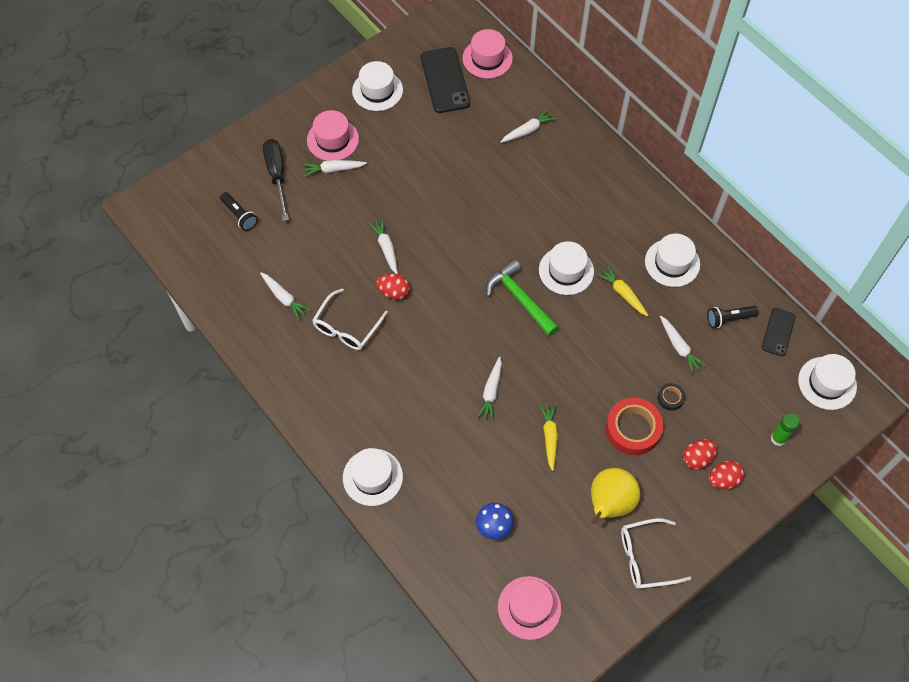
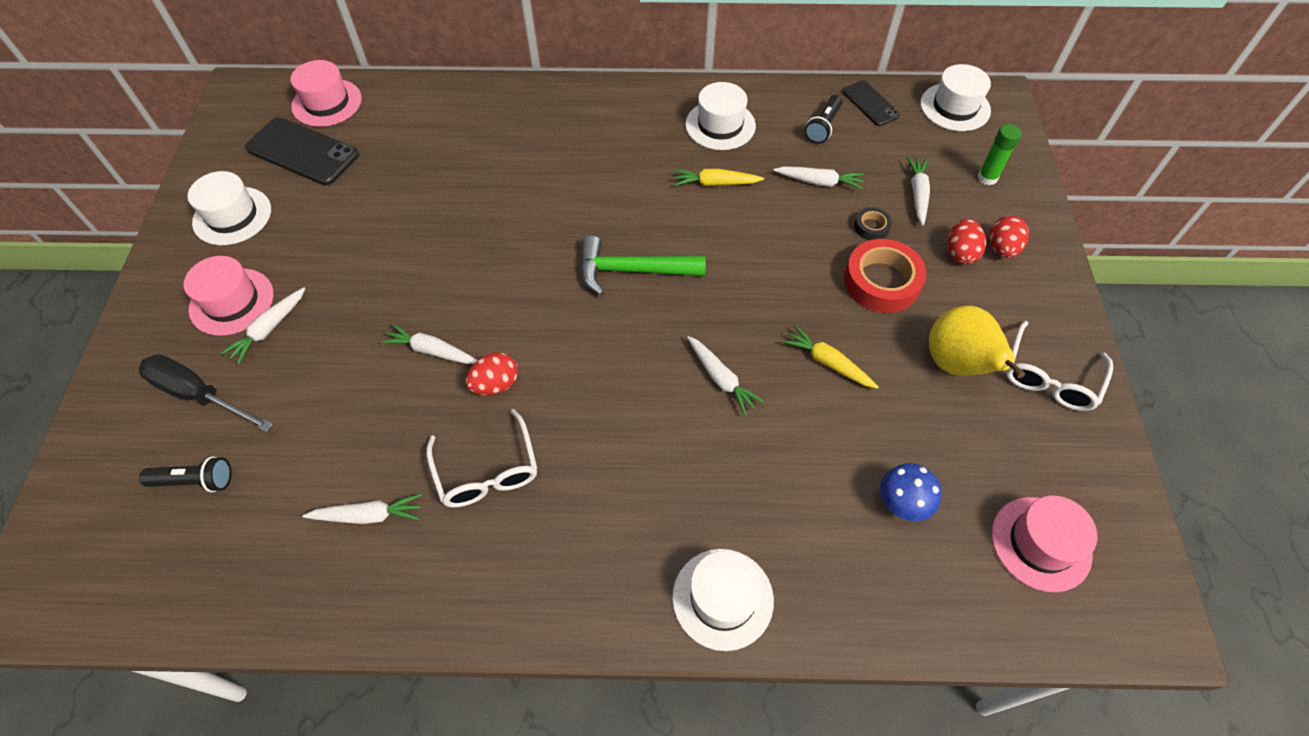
camera: 50 degrees left, 5 degrees down
(528, 130) = (447, 129): white carrot -> white carrot (918, 194)
(566, 271) = (641, 209): white hat -> none

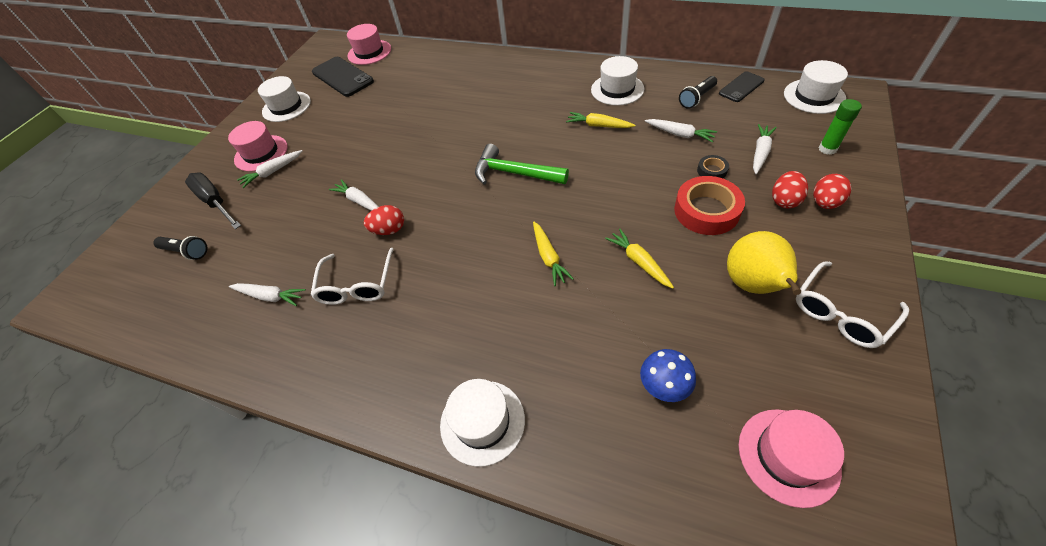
camera: 25 degrees right, 5 degrees down
(721, 379) = (548, 257): white carrot -> yellow carrot
(870, 103) = (741, 87): black phone -> black phone turned 60 degrees clockwise

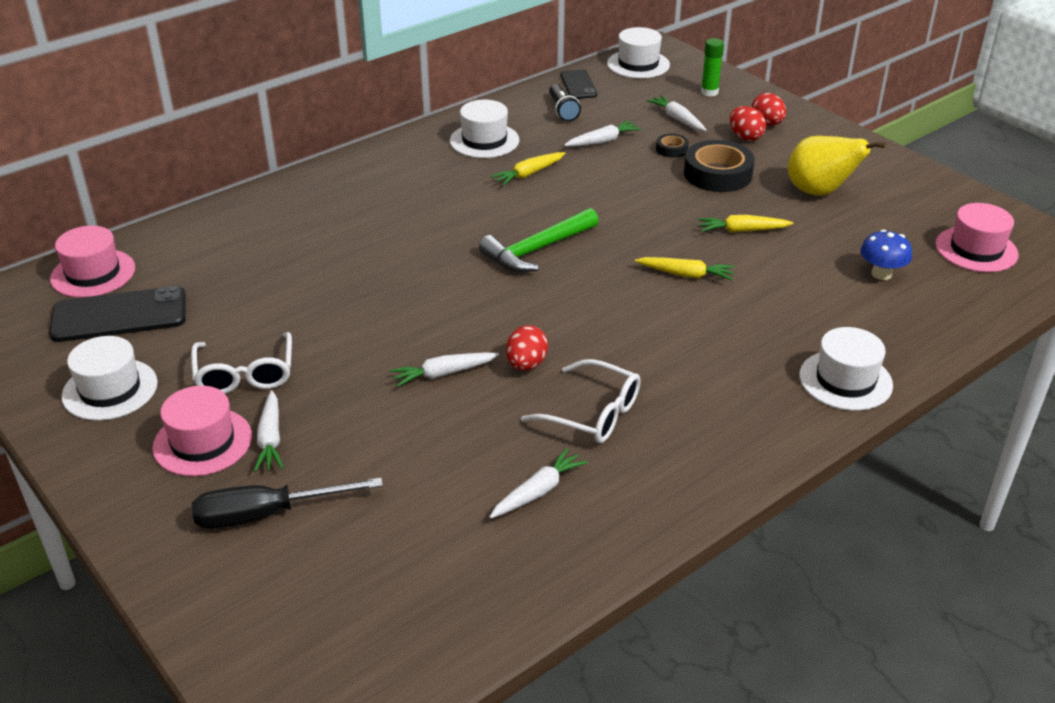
camera: 65 degrees left, 15 degrees down
(186, 252) = (351, 565): black flashlight -> none
(706, 211) = (718, 174): red tape -> black tape
(841, 313) = (878, 172): white glasses -> white glasses (245, 374)

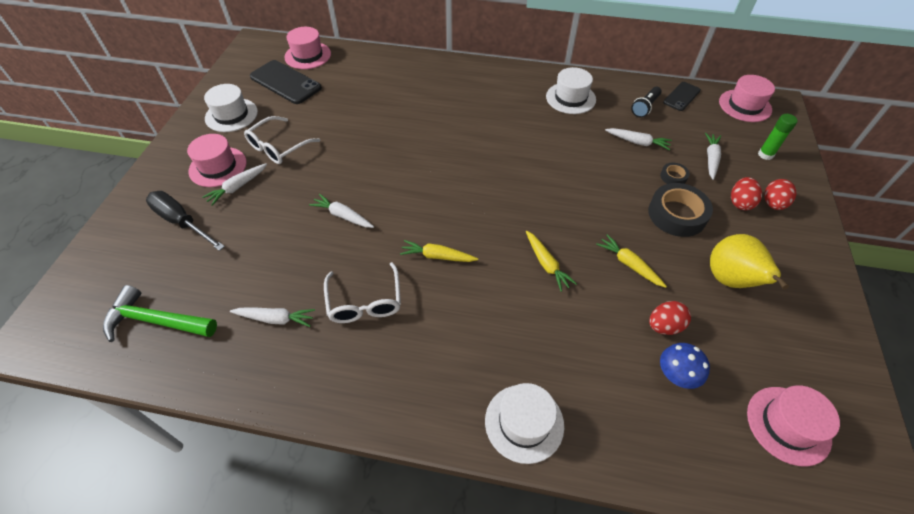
camera: 50 degrees right, 15 degrees up
(526, 364) = (382, 244): red egg -> red egg (664, 326)
(529, 174) = (562, 134): yellow carrot -> yellow carrot (437, 256)
(537, 250) = (493, 183): green hammer -> green hammer (156, 321)
(638, 64) = (745, 105): white hat -> pink hat

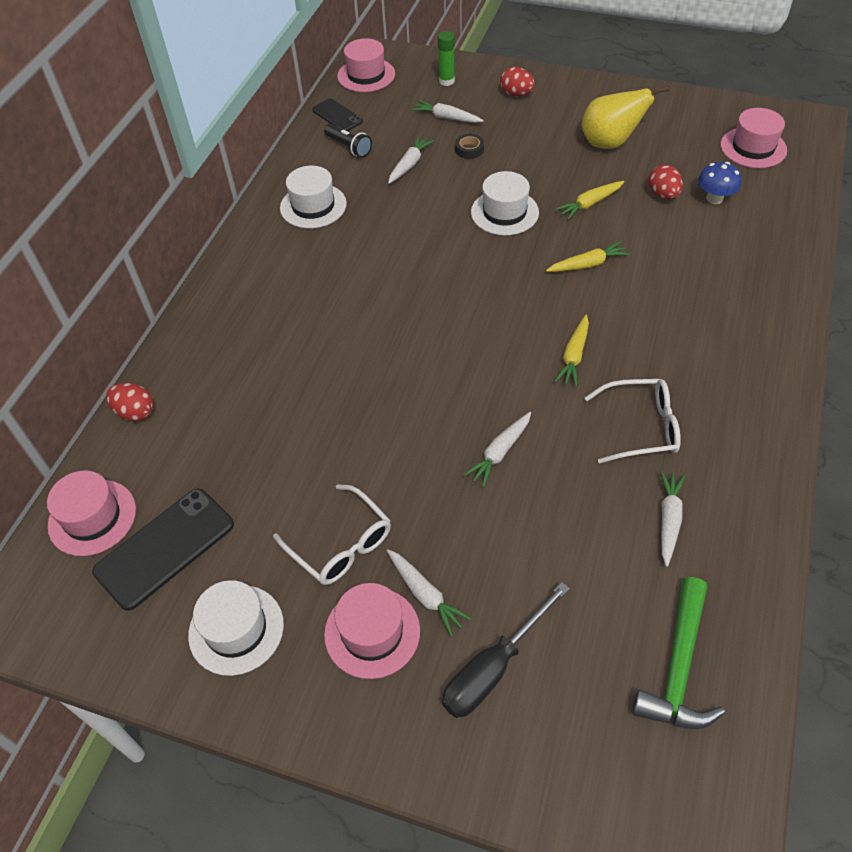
camera: 80 degrees left, 0 degrees up
(524, 423) = (774, 304): white hat -> white hat (504, 212)
(677, 214) = (524, 158): black tape -> none
(740, 202) = (512, 114): red egg -> red egg (135, 412)

